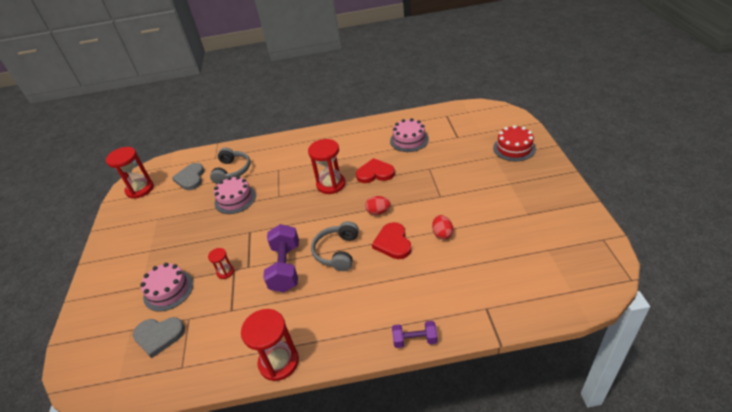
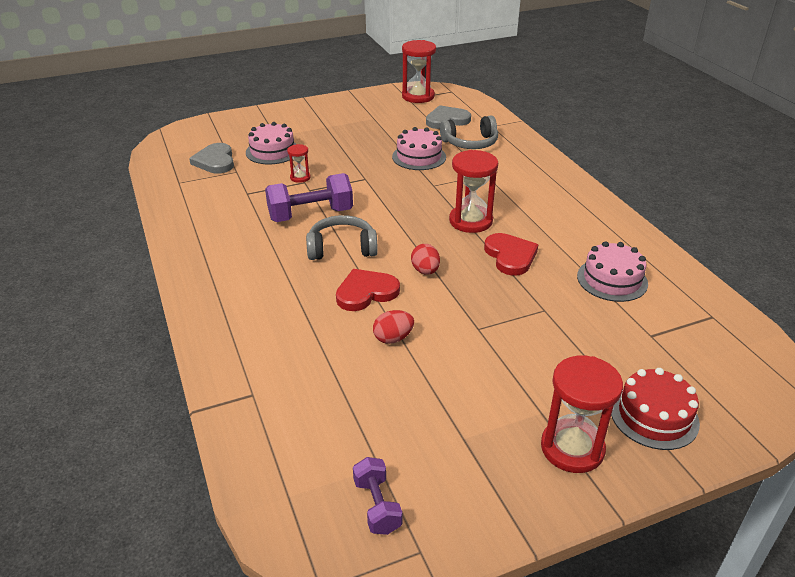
camera: 70 degrees right, 5 degrees down
(279, 362) = (179, 236): red hourglass -> red hourglass (572, 448)
(415, 340) = (202, 331): purple dumbbell -> purple dumbbell (377, 506)

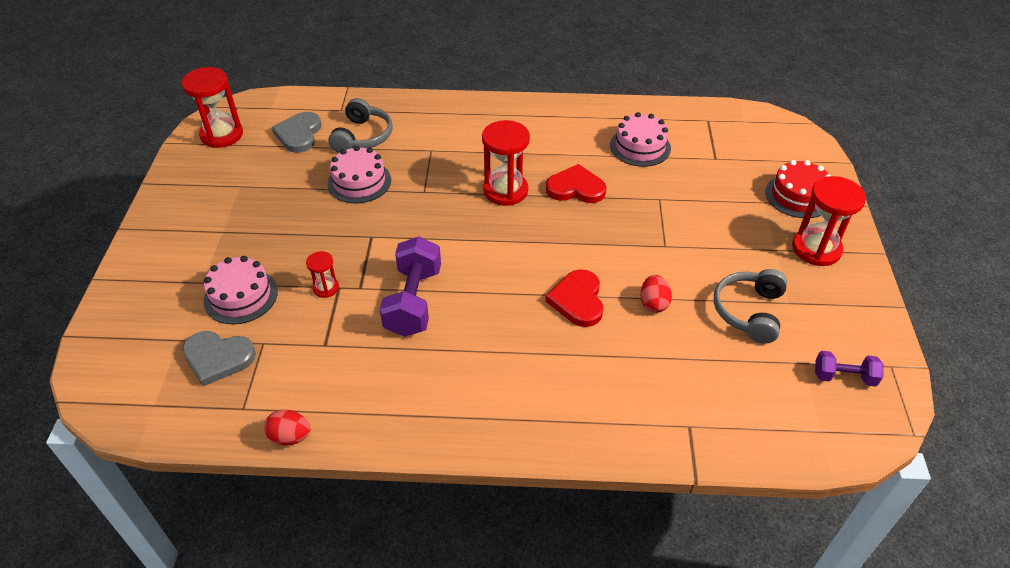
camera: 65 degrees left, 10 degrees up
(342, 248) = (493, 295): grey headphones -> grey headphones (749, 311)
(425, 271) = (566, 249): red egg -> red egg (290, 437)

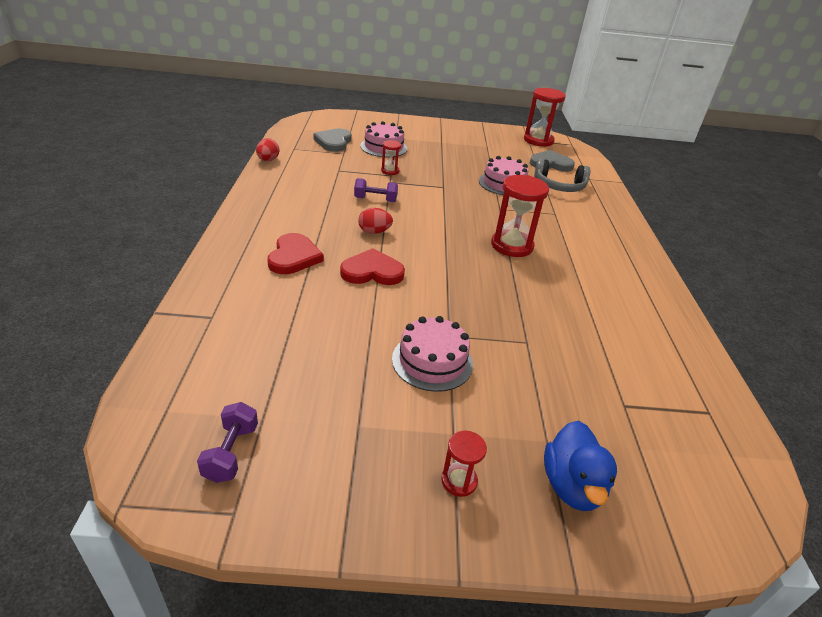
camera: 85 degrees right, 10 degrees down
(414, 301) = (375, 200): purple dumbbell -> purple dumbbell, size x0.56
(576, 188) = (528, 285): red heart -> red heart (294, 257)
(640, 147) = (617, 339): pink cake -> pink cake (432, 361)
(653, 303) = (365, 316): red egg -> red egg (374, 232)
(749, 311) = (347, 386): grey headphones -> none
(798, 196) = (572, 486): red cake -> blue duck
(816, 249) = (459, 481): red hourglass -> red hourglass, size x0.51

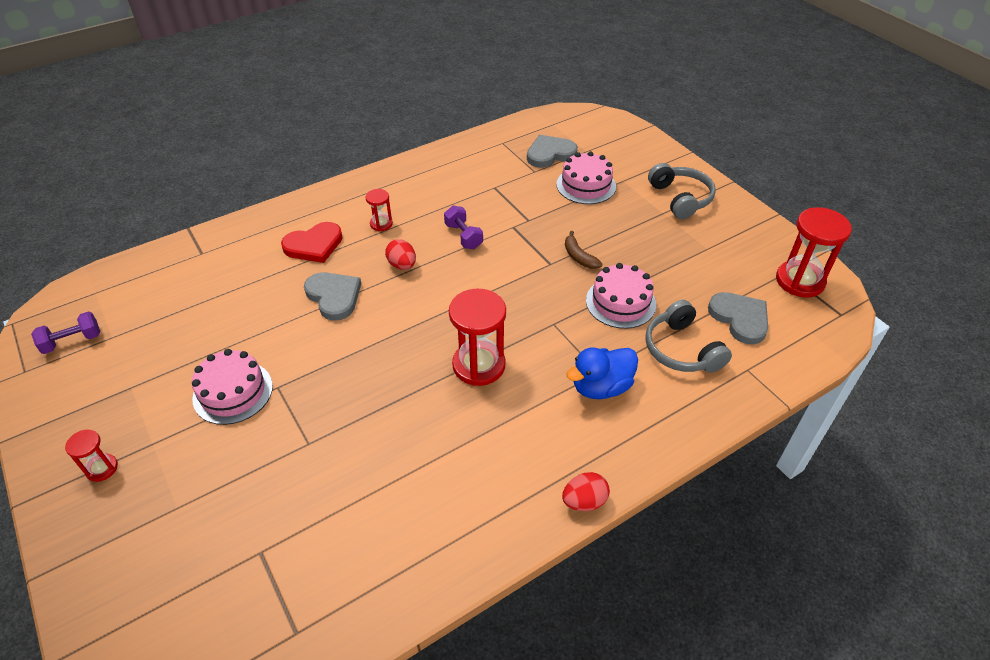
camera: 60 degrees right, 10 degrees up
(268, 160) = (459, 144): red egg -> red egg (584, 501)
(372, 271) = (334, 296): red heart -> grey heart
(390, 171) = (536, 215): red hourglass -> red hourglass (381, 224)
(435, 133) = (680, 198): none -> grey headphones
(448, 177) = (579, 257): none -> brown banana
(572, 486) = (130, 543): blue duck -> blue duck (601, 387)

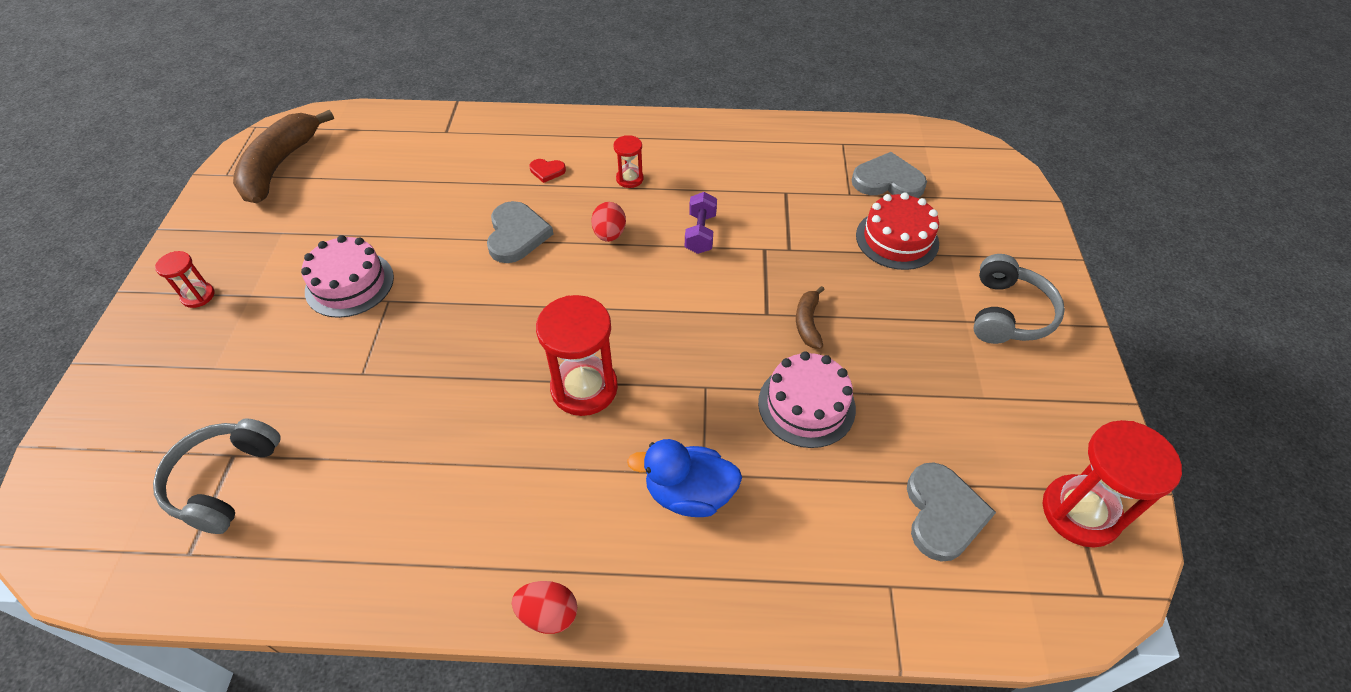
camera: 35 degrees right, 5 degrees up
(72, 341) = (280, 166): purple dumbbell -> brown banana
(314, 245) = (547, 171): red heart -> red heart, size x0.51
(586, 185) = (897, 239): pink cake -> red cake
(682, 349) = (828, 507): grey headphones -> grey headphones (225, 481)

